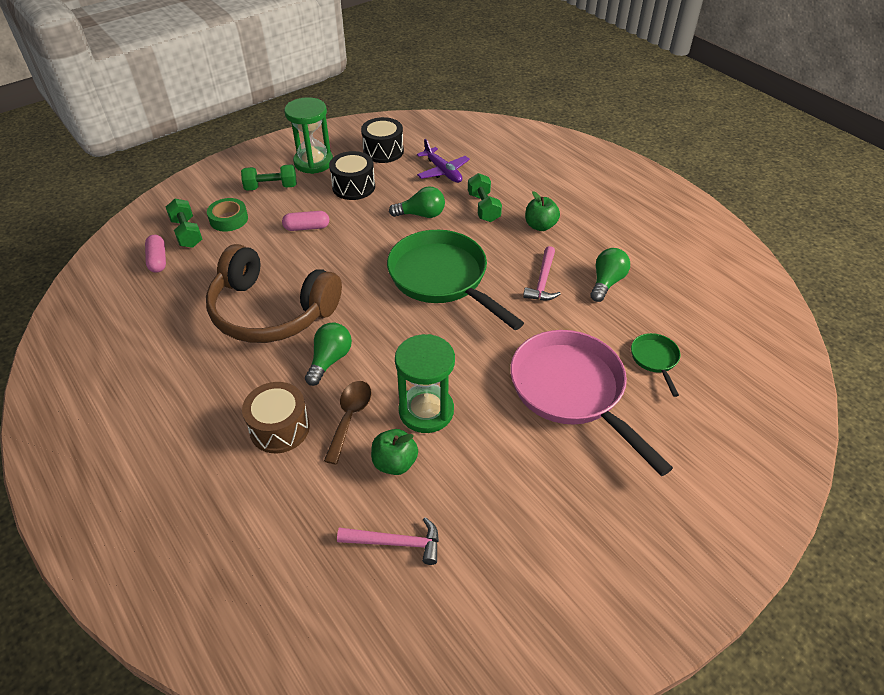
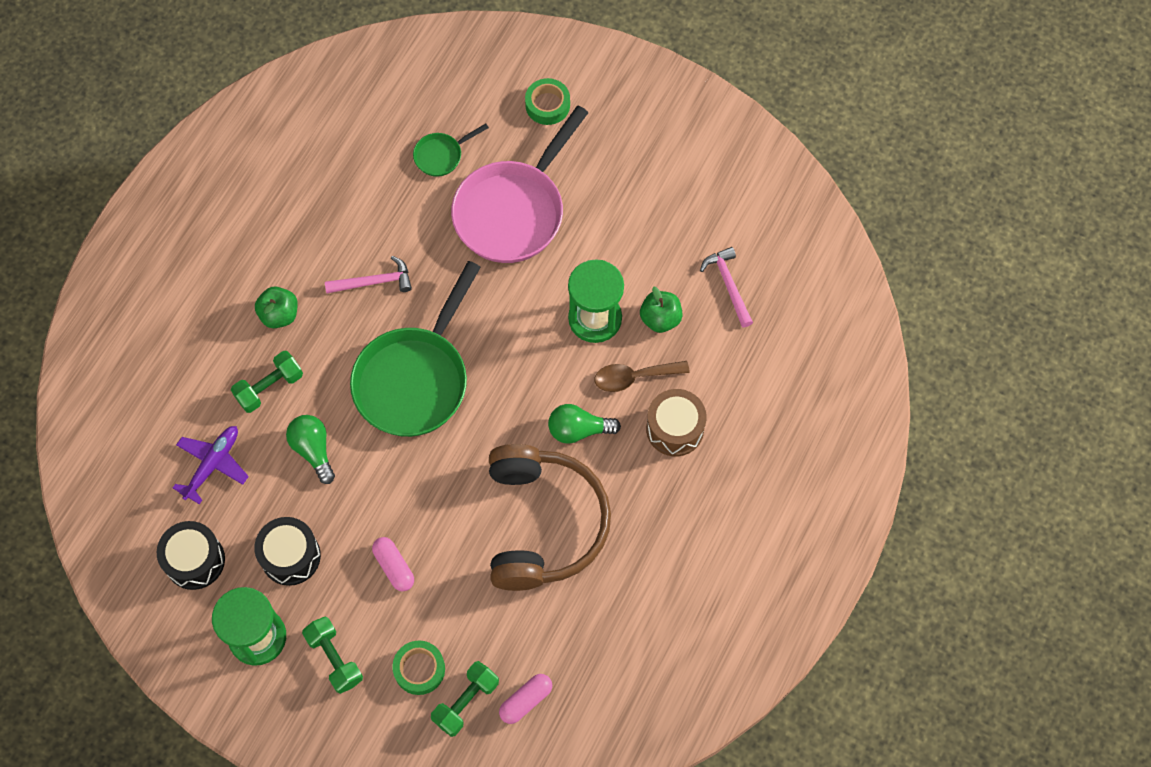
camera: 115 degrees left, 20 degrees up
(606, 282) = (349, 222): green light bulb -> none
(691, 463) = (547, 105): none -> green tape

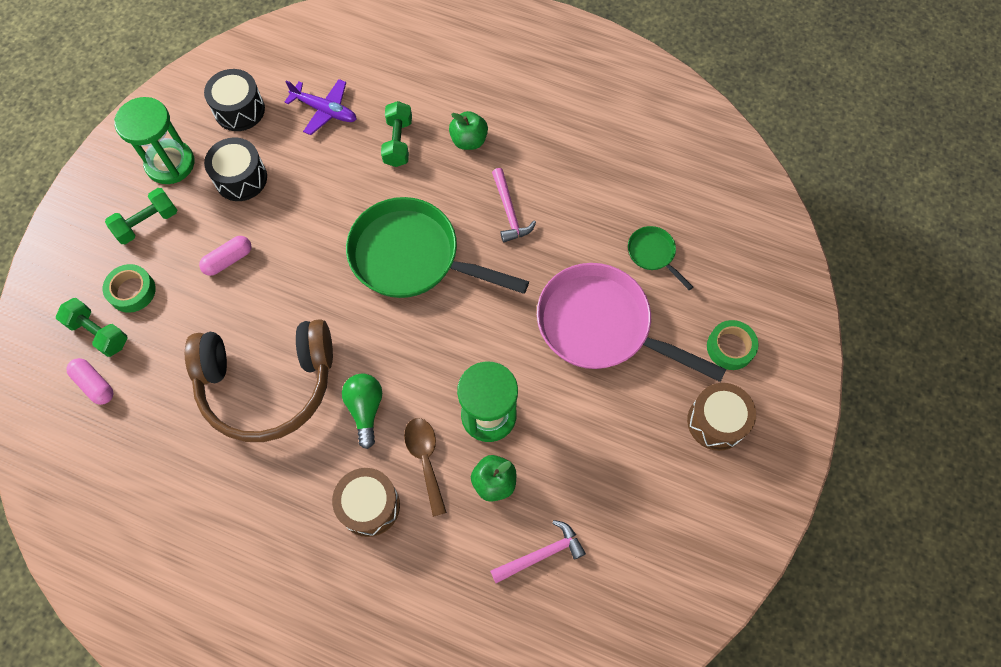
camera: 85 degrees right, 0 degrees up
(269, 387) = (398, 142): green dumbbell -> green dumbbell turned 45 degrees clockwise
(313, 450) = (339, 183): green light bulb -> none
(618, 128) = (716, 422): none -> brown drum

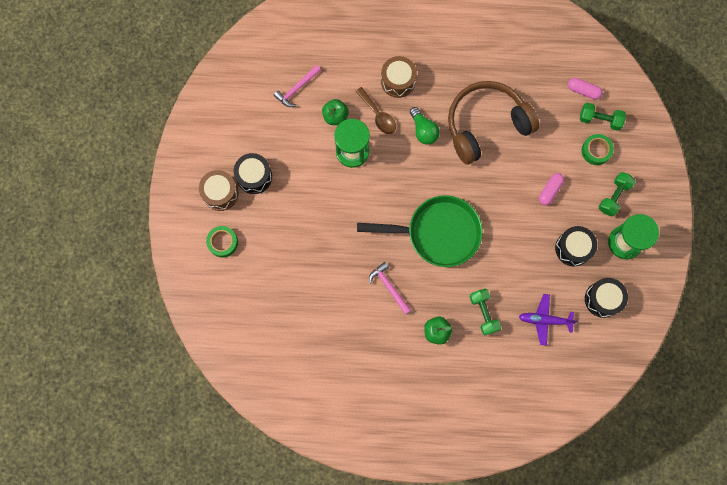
camera: 160 degrees right, 10 degrees up
(601, 326) = (305, 229): pink pan -> none
(653, 254) = (287, 289): green pan -> none
(655, 429) = (254, 177): none -> black drum

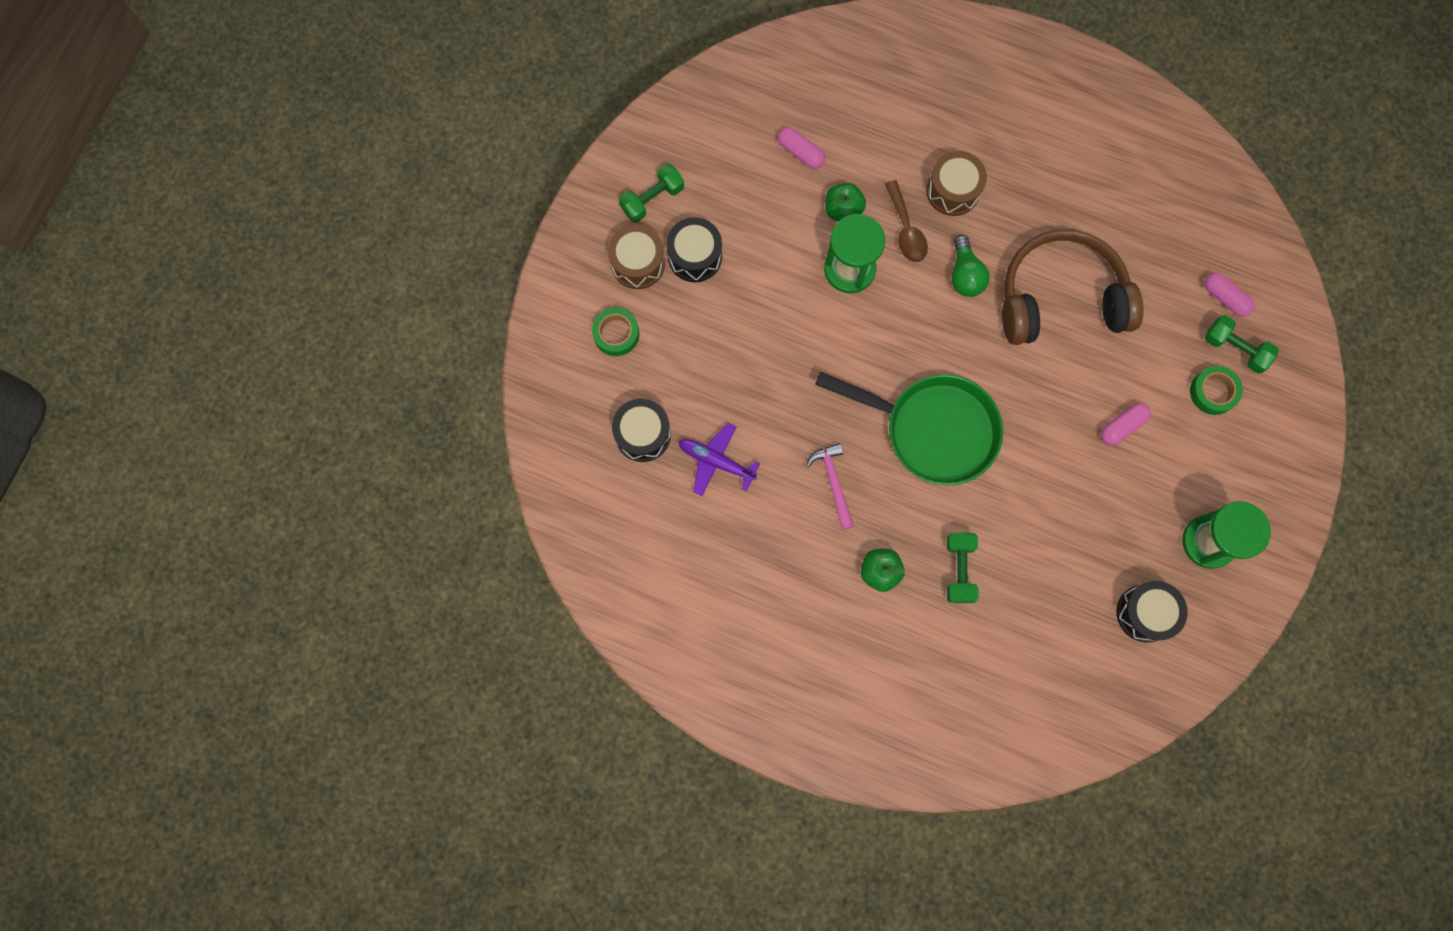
camera: 20 degrees right, 0 degrees up
(296, 89) = (800, 152): pink hammer -> pink capsule
(544, 320) = (1046, 612): purple plane -> purple plane (716, 461)
(573, 248) = (1127, 523): black drum -> black drum (642, 434)
(614, 196) = (1216, 469): green dumbbell -> green dumbbell (652, 199)

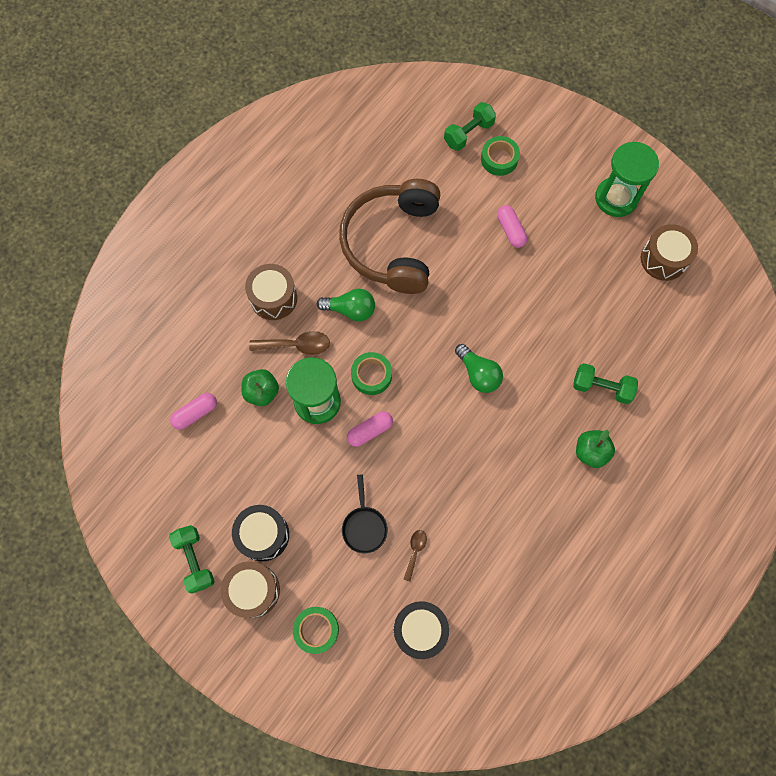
camera: 75 degrees left, 5 degrees down
(716, 461) = (461, 567): purple plane -> none
(719, 410) = (415, 551): none -> brown spoon
(731, 353) = (364, 526): none -> black pan
(833, 482) = (504, 469): pink hammer -> none
(896, 317) = (371, 375): none -> green tape
(933, 430) = (478, 374): green pan -> green light bulb
(1145, 613) = (663, 259): black drum -> brown drum
(1225, 298) = (426, 128): pink capsule -> pink capsule (370, 431)

